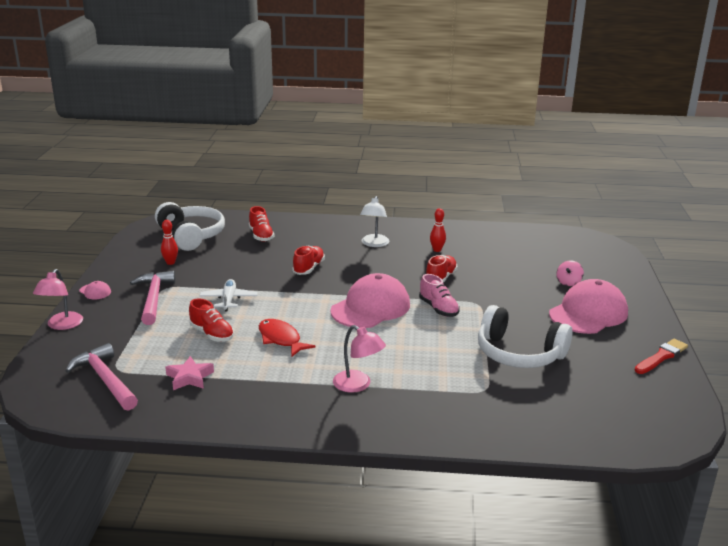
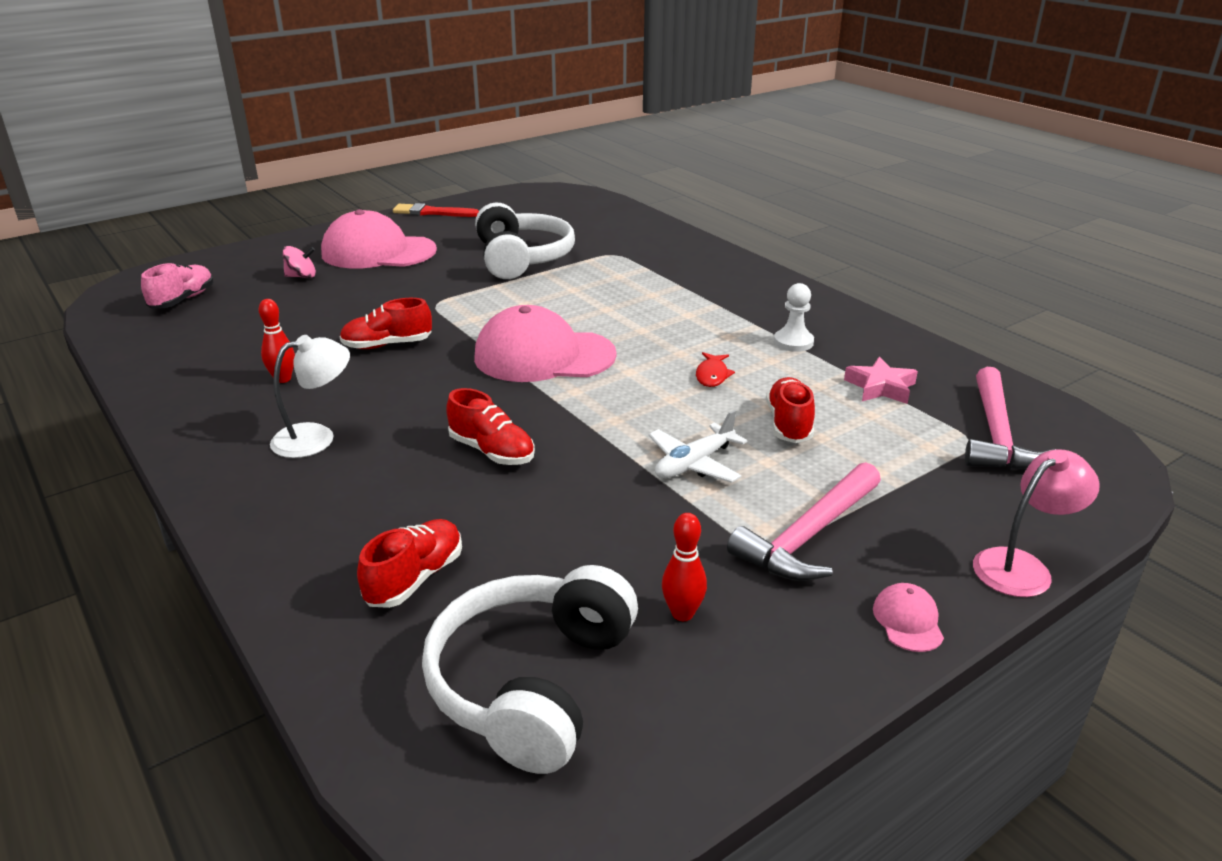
camera: 130 degrees left, 5 degrees up
(270, 382) = (793, 342): none -> white pawn
(281, 339) = (712, 375): red fish -> red fish, size x0.62
(308, 268) = (492, 451): red shoe -> red shoe turned 120 degrees counterclockwise
(358, 385) = (711, 302): pink lamp -> none
(438, 309) = (482, 319): pink shoe -> pink shoe (183, 300)

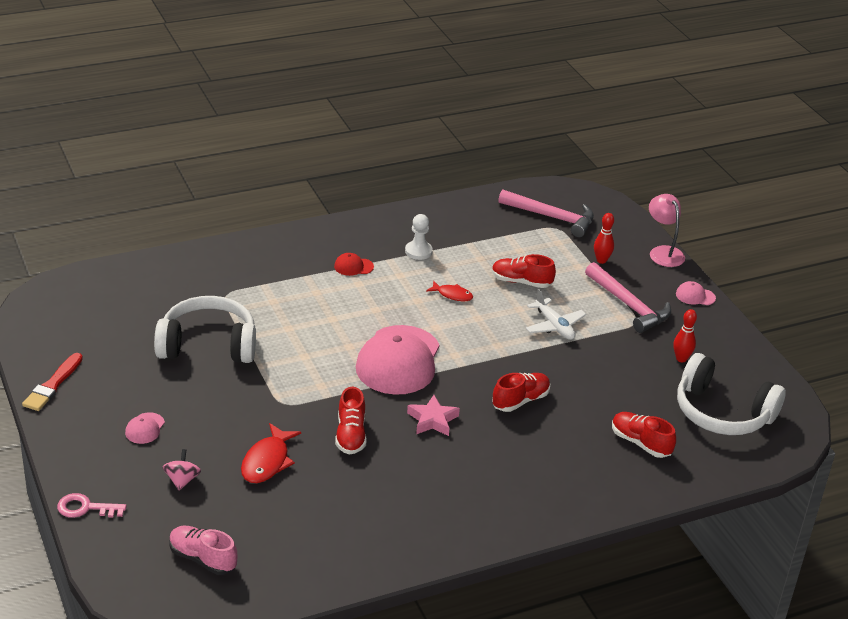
camera: 80 degrees left, 5 degrees up
(261, 247) = (85, 508): none -> pink key
(283, 379) = (389, 492): red bowling pin -> red bowling pin (601, 260)
(316, 437) = (482, 476): white lamp -> none
(334, 309) = (267, 461): none -> red fish
(378, 252) = (145, 428): pink cap -> pink cap, size x0.40
(722, 308) = (353, 266): none -> red cap
(880, 387) = (489, 237): pink star -> pink star (432, 420)

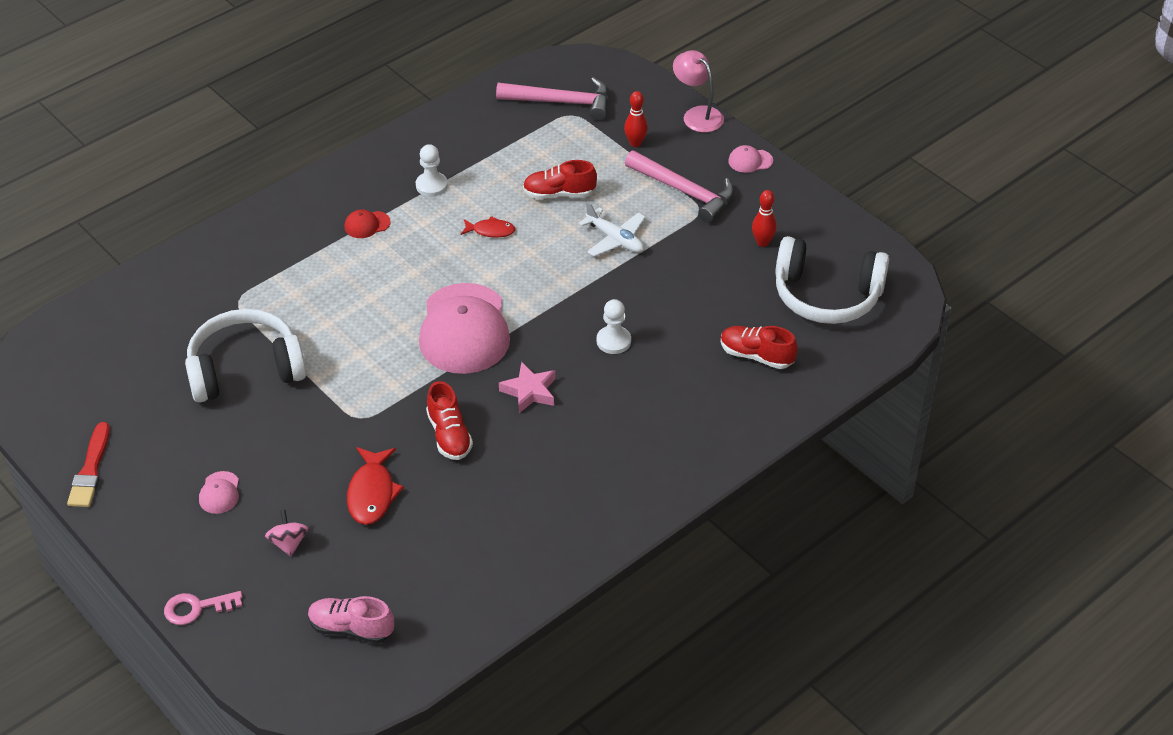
camera: 15 degrees left, 10 degrees up
(520, 401) = (613, 341): red shoe -> white pawn

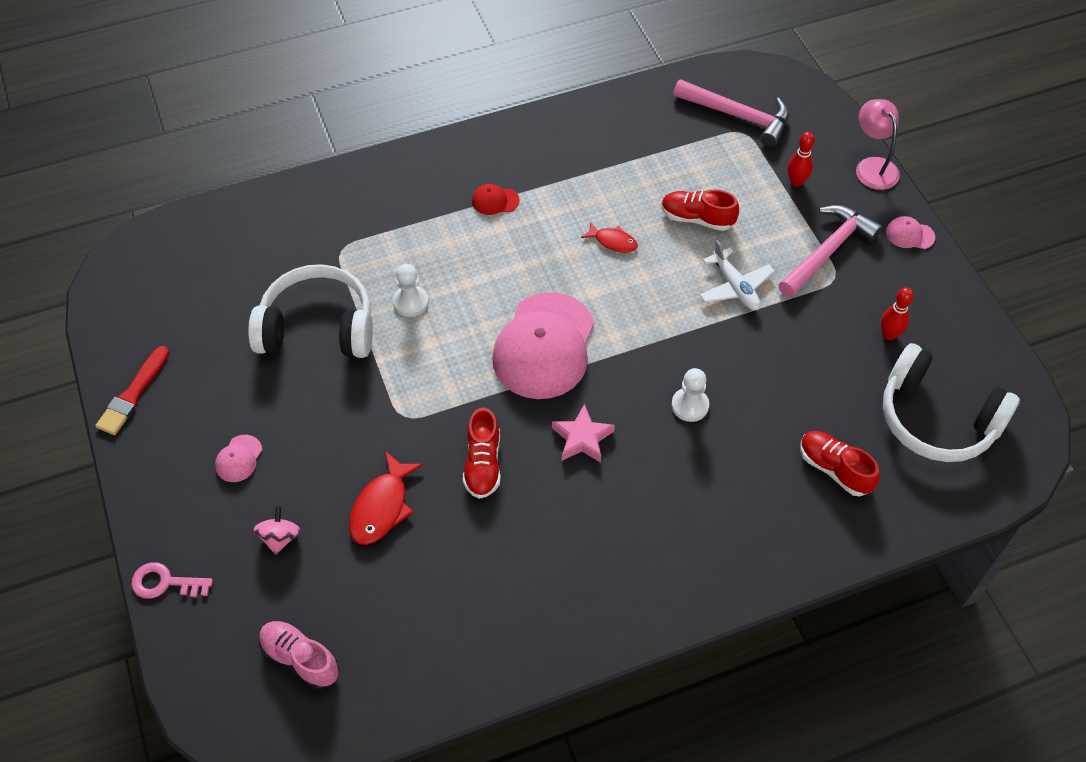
camera: 20 degrees right, 10 degrees up
(431, 185) = (574, 175): white pawn -> white pawn (410, 302)
(684, 191) = (827, 251): pink hammer -> pink hammer turned 105 degrees counterclockwise

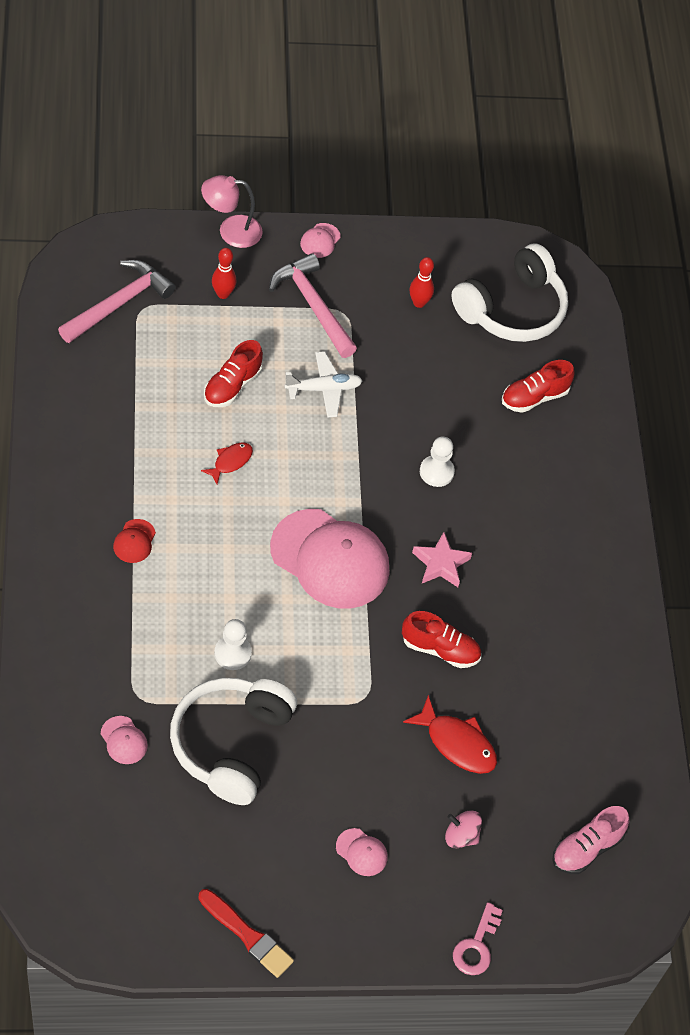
camera: 80 degrees left, 0 degrees up
(295, 253) = (124, 740): none -> pink cap

